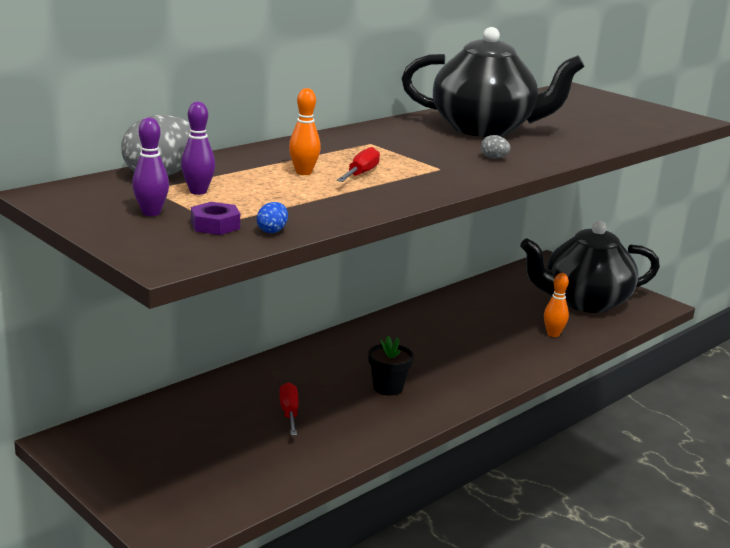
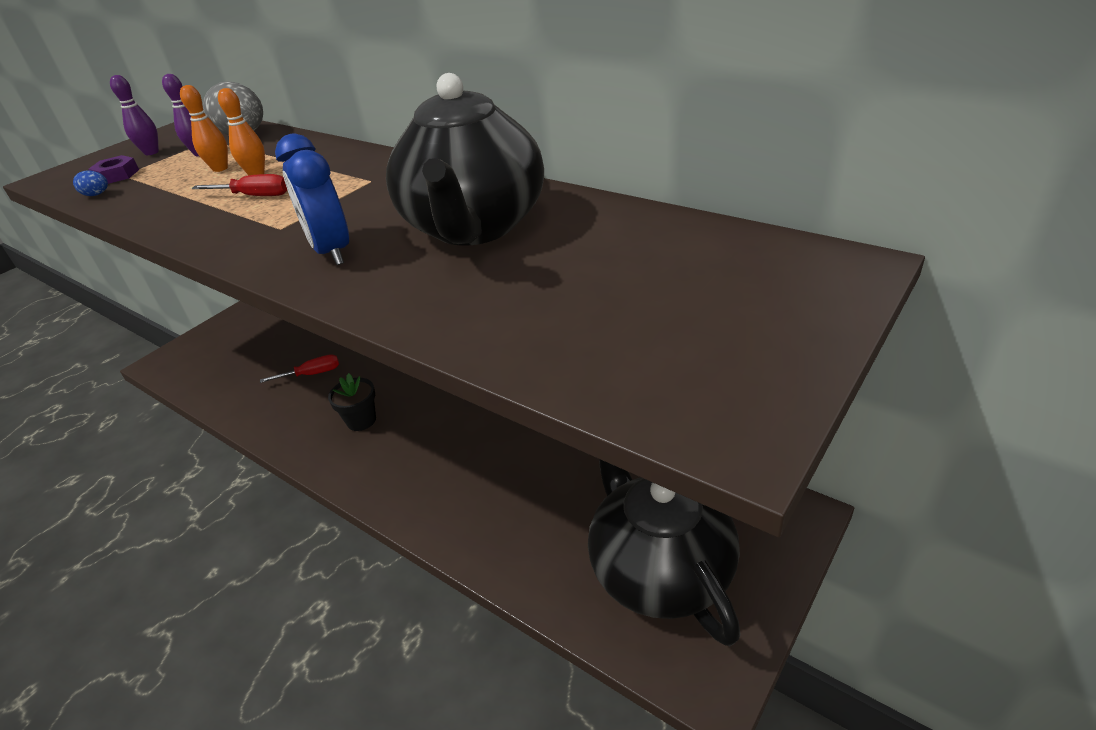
camera: 85 degrees right, 15 degrees up
(494, 158) = (331, 251): grey egg -> blue clock
(553, 334) = (529, 540): orange bowling pin -> orange bowling pin (220, 168)

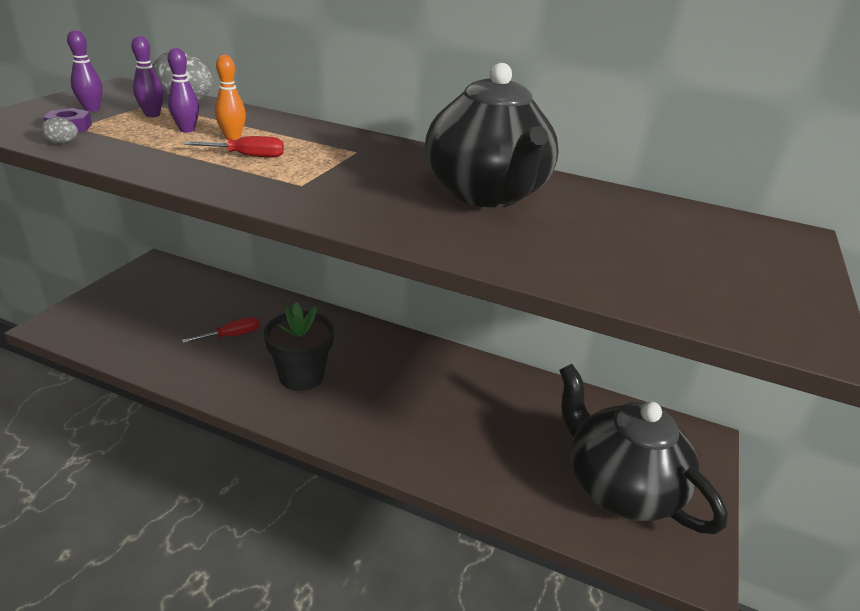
camera: 20 degrees left, 5 degrees down
(97, 195) = (62, 143): blue egg -> grey egg
(220, 168) = (187, 130): orange bowling pin -> purple bowling pin
(331, 251) = (371, 206): blue clock -> none
(361, 420) = (301, 376): black flower pot -> black flower pot, size x1.57

